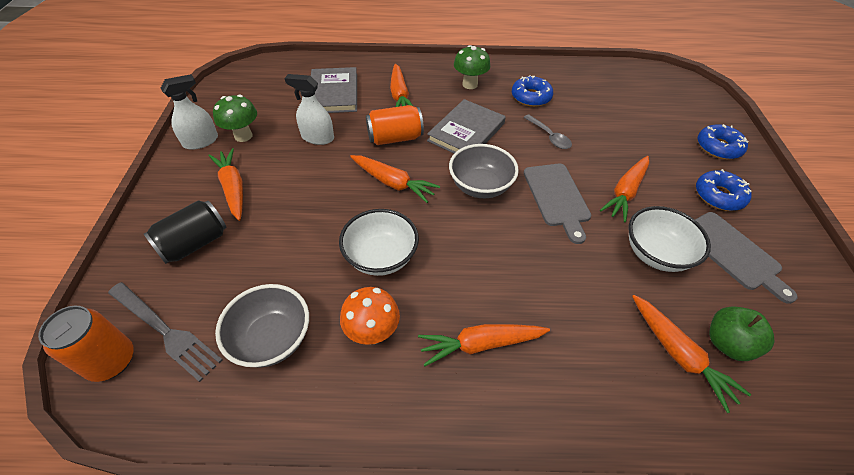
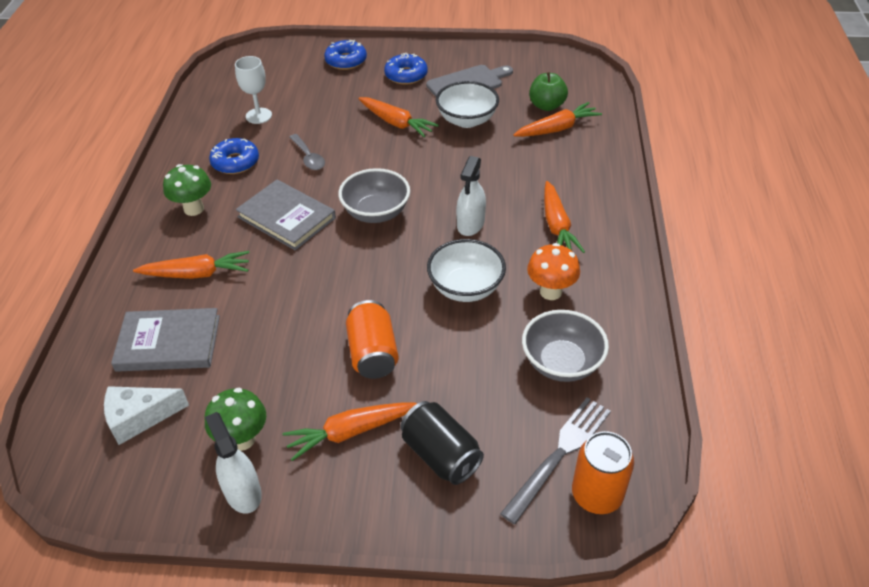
camera: 85 degrees left, 5 degrees down
(273, 91) = (139, 417): none -> white cheese
(317, 137) = (265, 353): white spray bottle -> white spray bottle (470, 224)
(393, 183) = (362, 279): orange carrot -> none
(395, 138) = (283, 278): orange can -> orange can (373, 353)
(549, 136) = (308, 157): grey spoon -> grey spoon turned 90 degrees clockwise
(557, 197) = (397, 164): grey cutting board -> none
(599, 101) = (258, 116): none -> white goblet

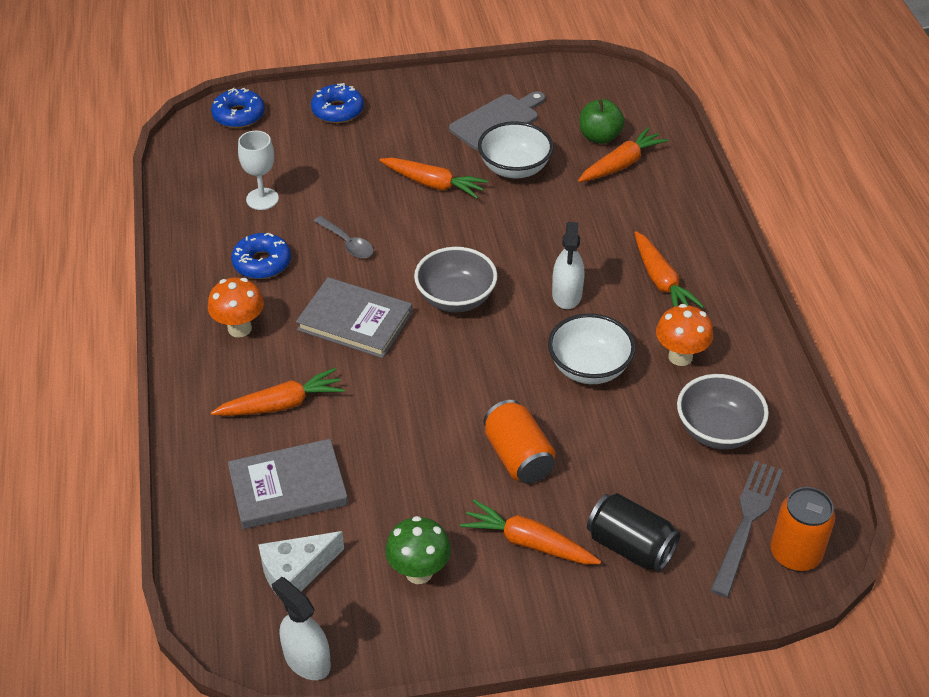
camera: 15 degrees left, 0 degrees up
(194, 209) = (239, 328): green mushroom -> orange mushroom
(242, 492) = (444, 624): white spray bottle -> white spray bottle (307, 660)
(350, 432) = (529, 543): orange carrot -> orange carrot turned 60 degrees clockwise
(406, 75) = (419, 120): blue donut -> blue donut (238, 115)

